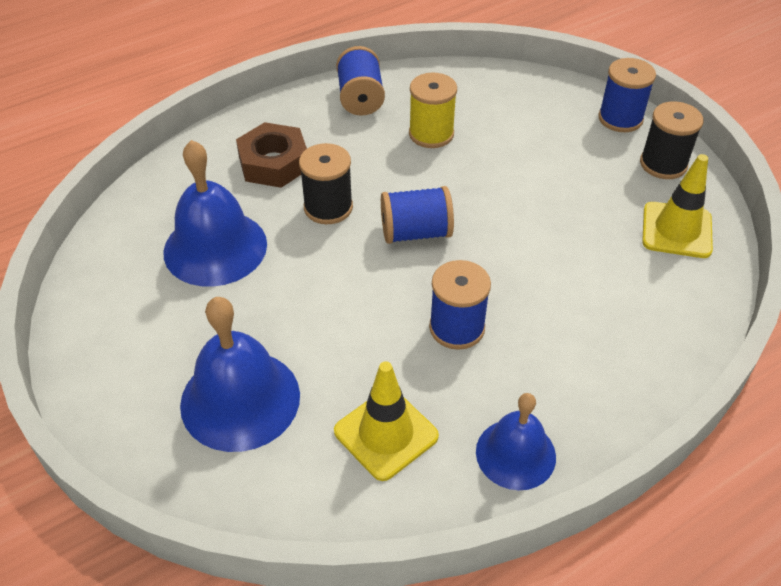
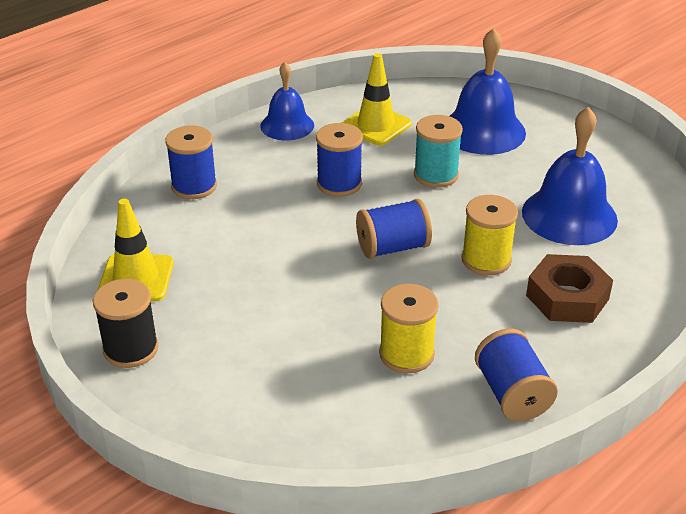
camera: 170 degrees right, 10 degrees down
(328, 207) = (486, 260): black spool -> yellow spool
(335, 326) = (436, 175): none -> turquoise spool
(620, 118) = (170, 406): blue spool -> blue spool (194, 186)

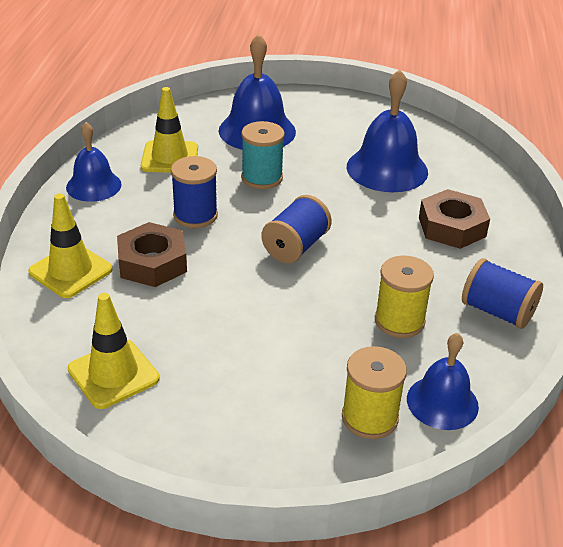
camera: 40 degrees left, 0 degrees up
(131, 349) = (183, 436): black spool -> none
(194, 186) = (70, 271): blue spool -> yellow traffic cone
(260, 207) = (152, 263): none -> brown nut
(358, 440) = (442, 402): none -> blue bell
(486, 260) = (371, 225): yellow spool -> yellow spool (369, 417)

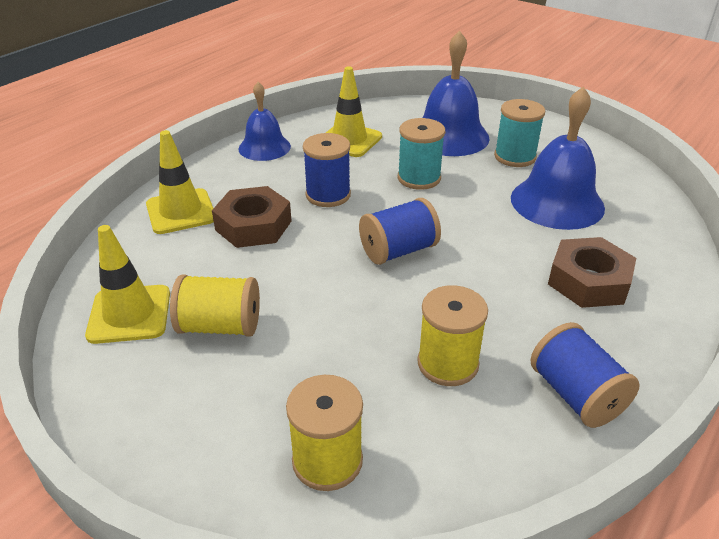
camera: 30 degrees right, 0 degrees up
(203, 355) = (220, 326): none -> yellow spool
(326, 137) = (515, 157): none -> turquoise spool
(442, 402) = (425, 478): blue bell -> none

